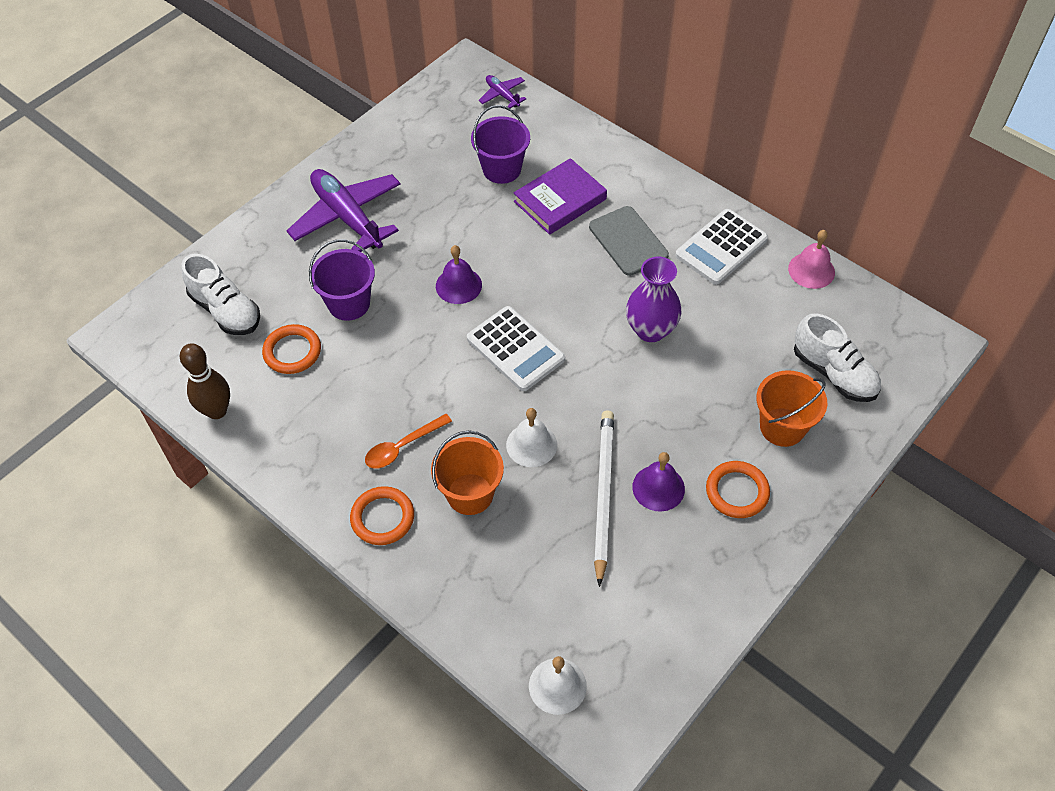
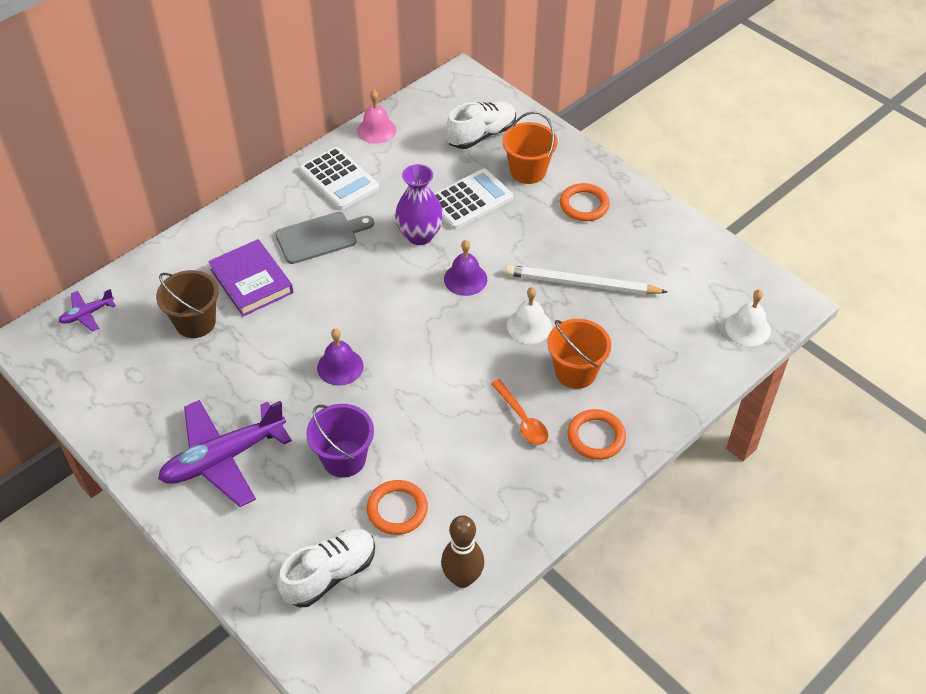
camera: 85 degrees left, 5 degrees down
(501, 169) = (195, 322): purple bucket -> brown bucket
(515, 349) = (425, 329): white calculator -> white calculator (469, 200)
(658, 488) = (577, 249): purple bell -> purple bell (465, 279)

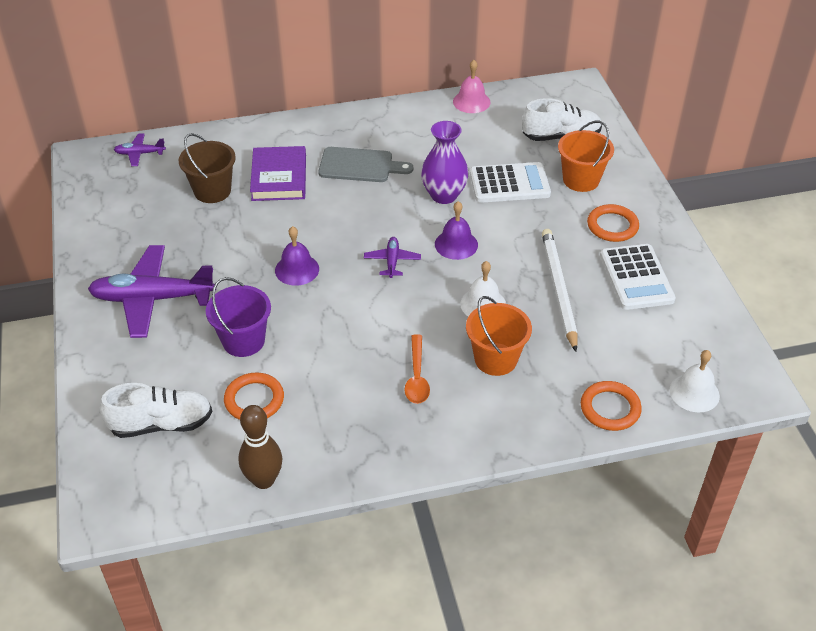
camera: 30 degrees right, 5 degrees down
(339, 179) = (410, 128): white calculator -> white calculator (636, 277)
(421, 320) = (392, 261): none -> purple plane
(581, 284) = (558, 289): white pencil -> white pencil turned 45 degrees clockwise
(596, 437) = (472, 421): orange ring -> orange ring (610, 408)

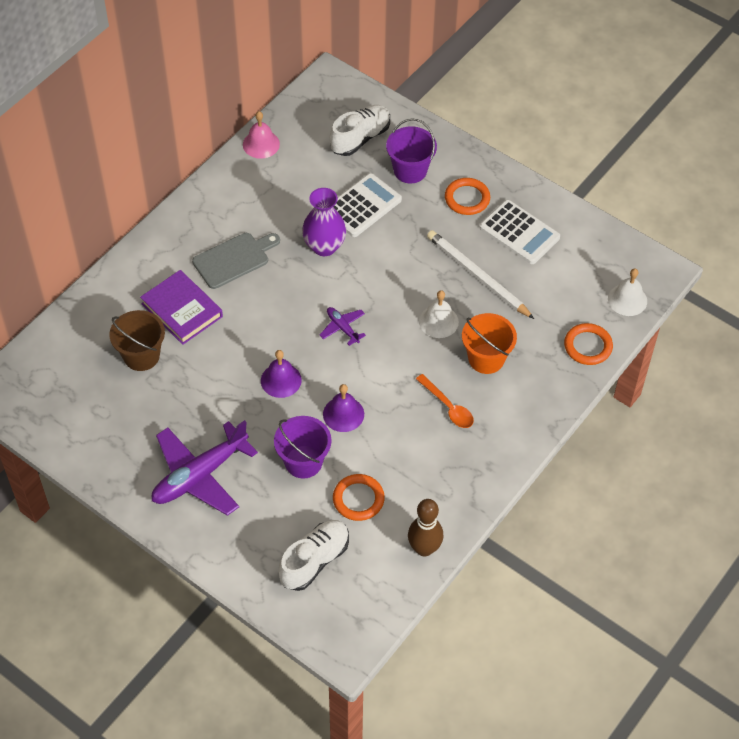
camera: 40 degrees left, 10 degrees up
(140, 154) = (40, 360): purple plane -> none
(456, 244) = (374, 284): purple bell -> purple bell (343, 414)
(581, 180) = (410, 170): orange bucket -> purple bucket

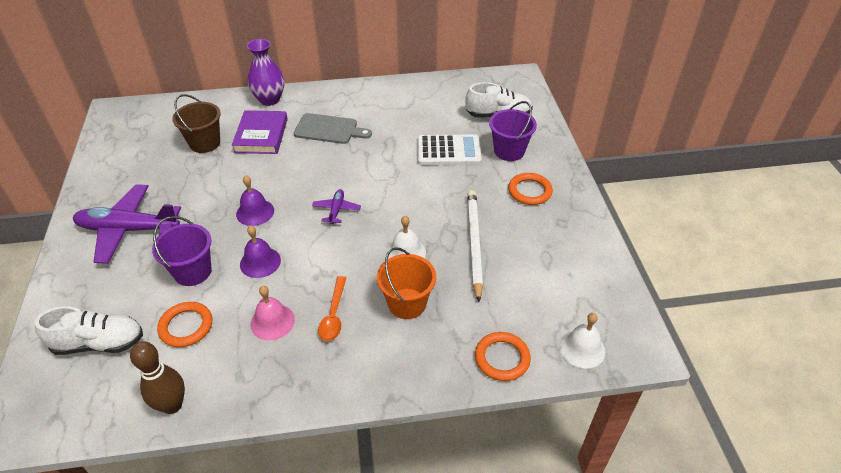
camera: 45 degrees right, 10 degrees down
(261, 144) = (430, 84): pink bell -> pink bell (272, 322)
(324, 246) = (392, 157): purple vase -> purple vase (269, 99)
(519, 233) = (544, 237): white calculator -> none

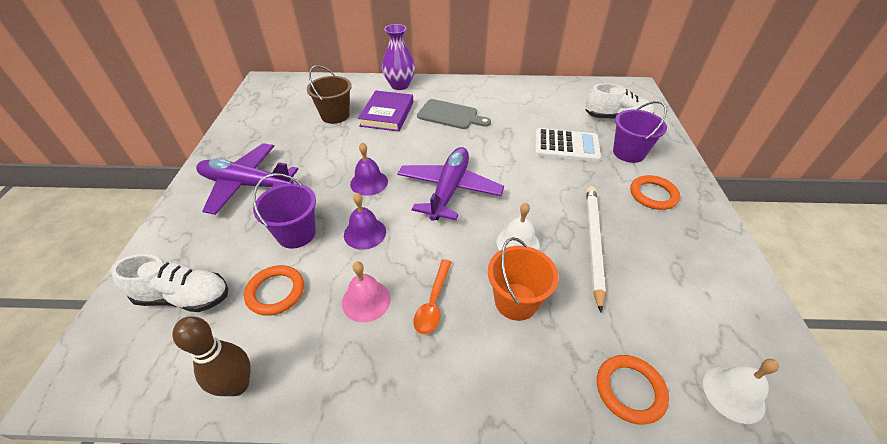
camera: 10 degrees right, 0 degrees up
(336, 210) = (449, 190): purple plane -> purple plane, size x2.14

